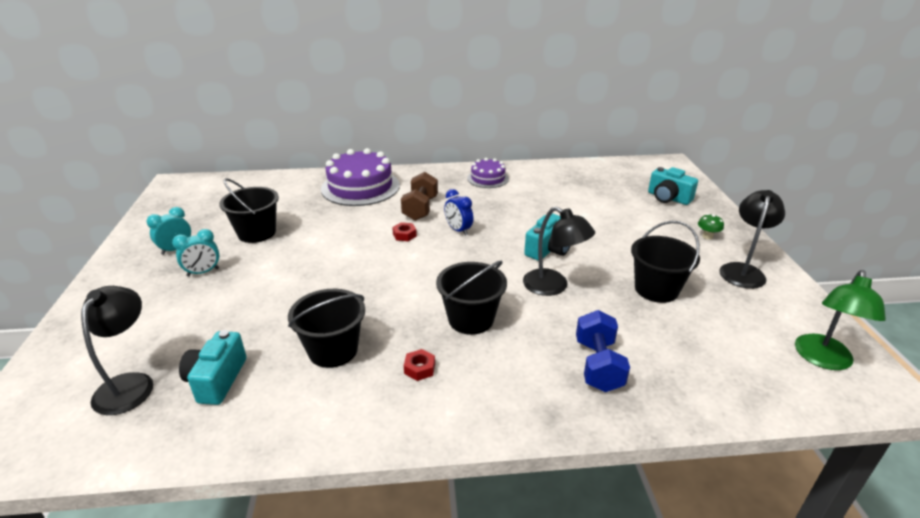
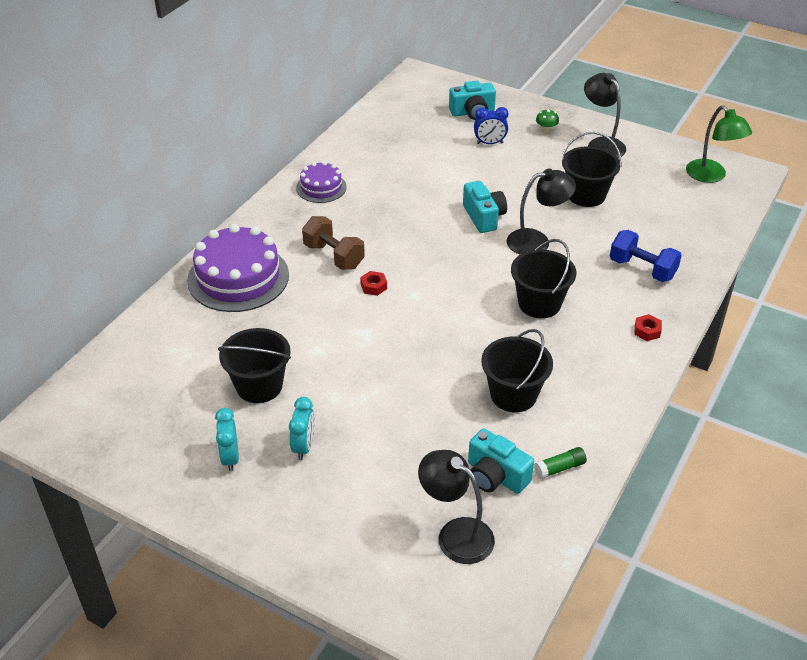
camera: 55 degrees left, 10 degrees up
(248, 419) = (559, 468): none -> green glue stick
(419, 368) = (575, 355): red nut -> red nut (647, 331)
(458, 230) = (400, 250): blue clock -> blue clock (489, 143)

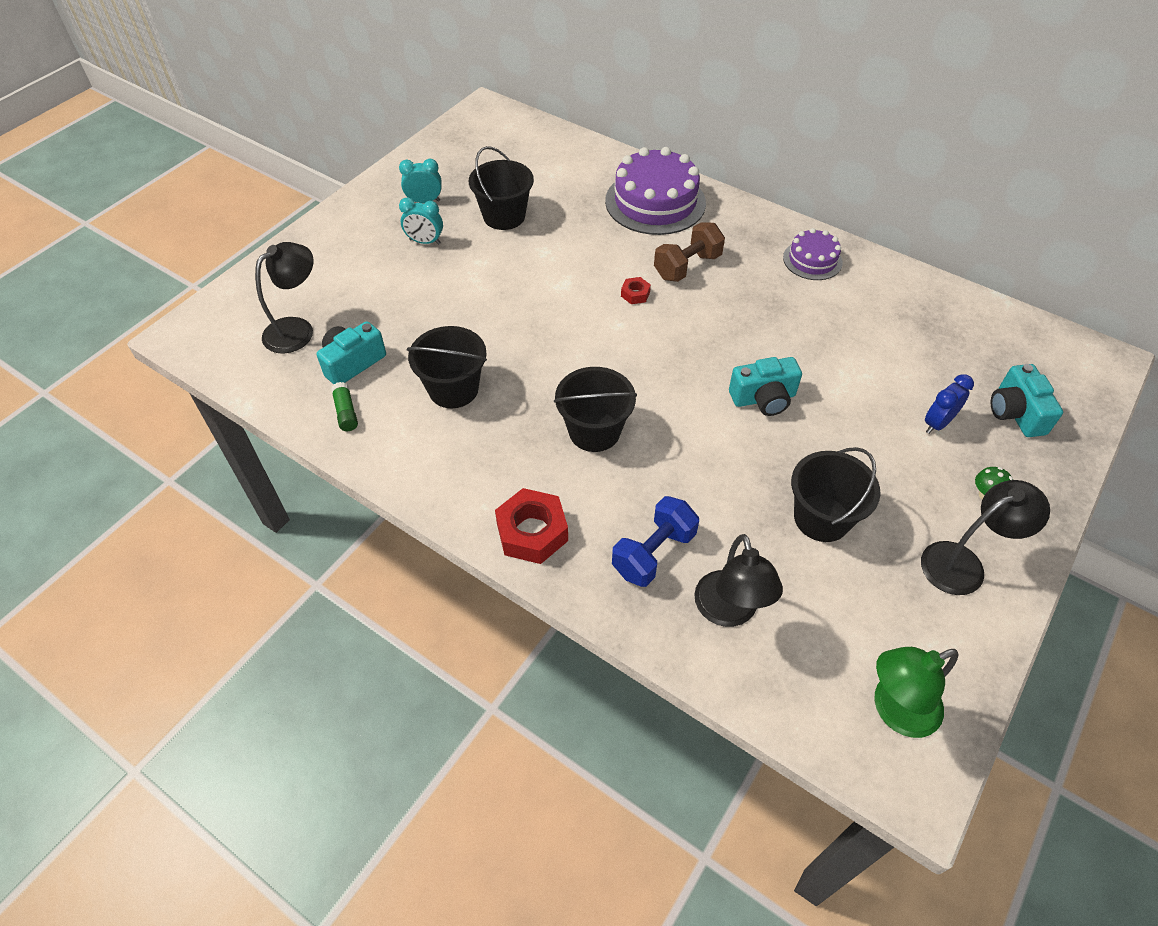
camera: 95 degrees right, 10 degrees up
(489, 143) = (937, 423): blue clock -> blue clock turned 45 degrees clockwise
(537, 241) = (714, 446): black lamp -> black lamp (729, 612)
(647, 331) = (532, 532): red nut -> red nut, size x2.01

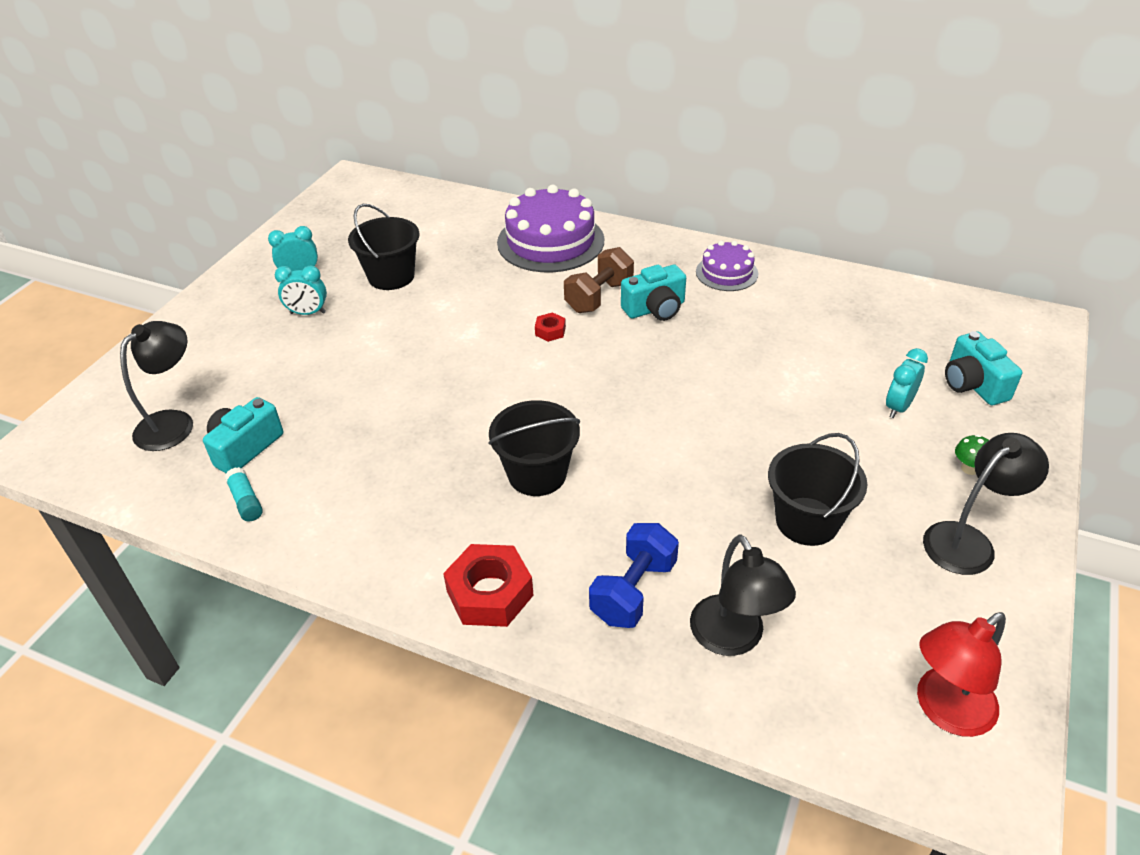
camera: 10 degrees left, 10 degrees down
(346, 412) = (246, 501): green glue stick -> turquoise glue stick
(453, 389) = (368, 456): black bucket -> none
(763, 398) = (712, 411): turquoise camera -> turquoise camera (655, 309)
(895, 710) = (945, 710): green lamp -> red lamp
(937, 423) = (898, 407): blue clock -> turquoise clock

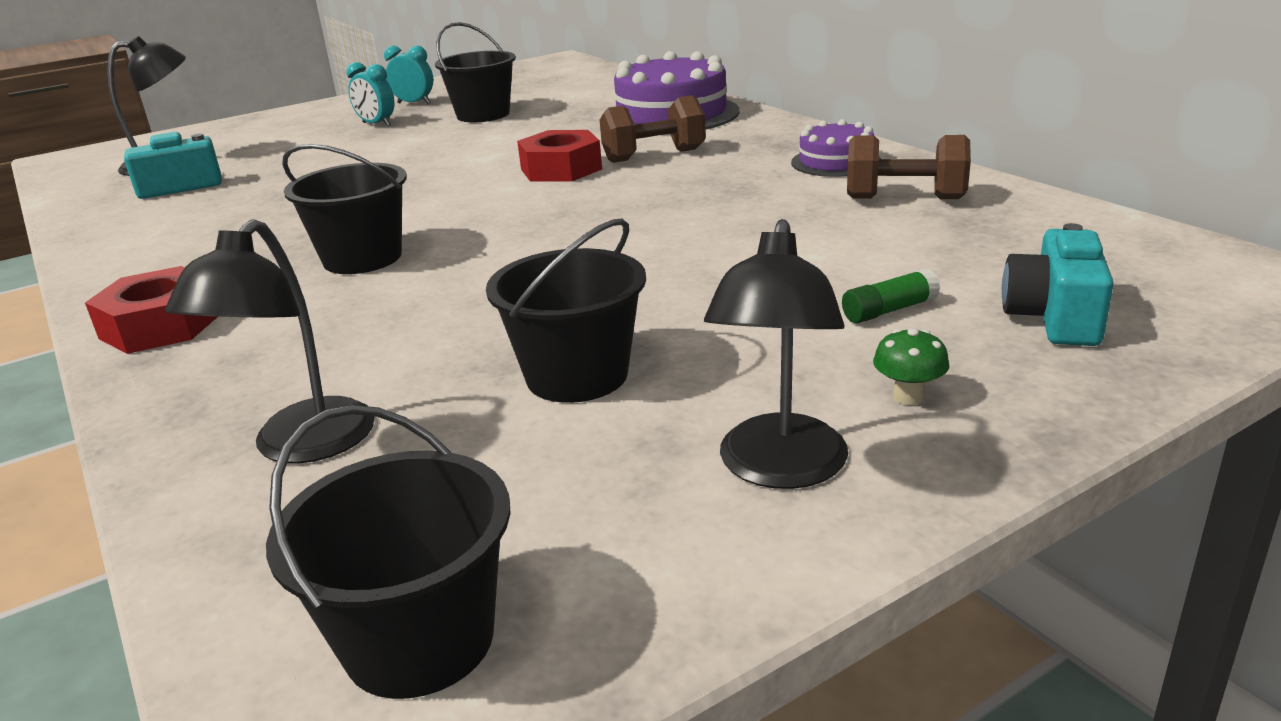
camera: 35 degrees right, 15 degrees down
(246, 501) = (119, 216): turquoise glue stick -> none
(550, 331) = (561, 169): red nut -> red nut, size x2.01
(633, 591) = (281, 368): blue dumbbell -> none
(655, 309) = (701, 173): turquoise camera -> none
(805, 301) = (905, 198): none -> brown dumbbell
(898, 407) = (889, 310): turquoise clock -> green glue stick
(945, 710) = (419, 640): red lamp -> black bucket
(968, 541) = (779, 469): black lamp -> black lamp turned 105 degrees clockwise

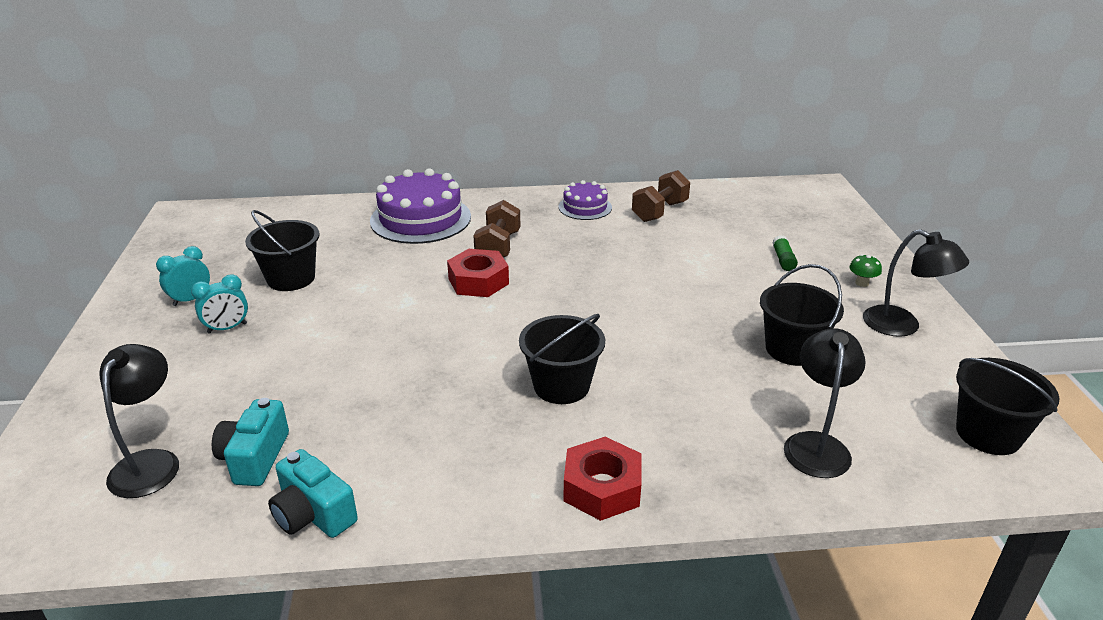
camera: 65 degrees left, 5 degrees up
(302, 446) = (816, 444): black lamp -> black lamp turned 120 degrees counterclockwise
(1054, 317) = (816, 233): turquoise camera -> turquoise camera (313, 514)

